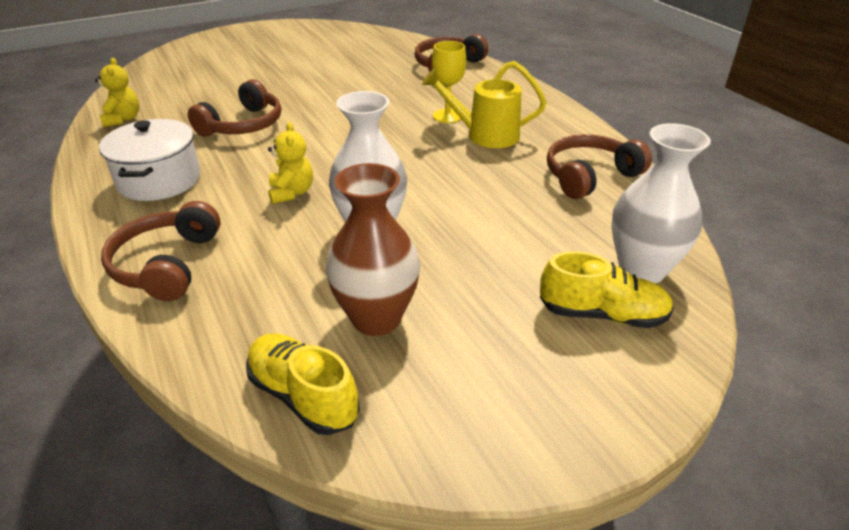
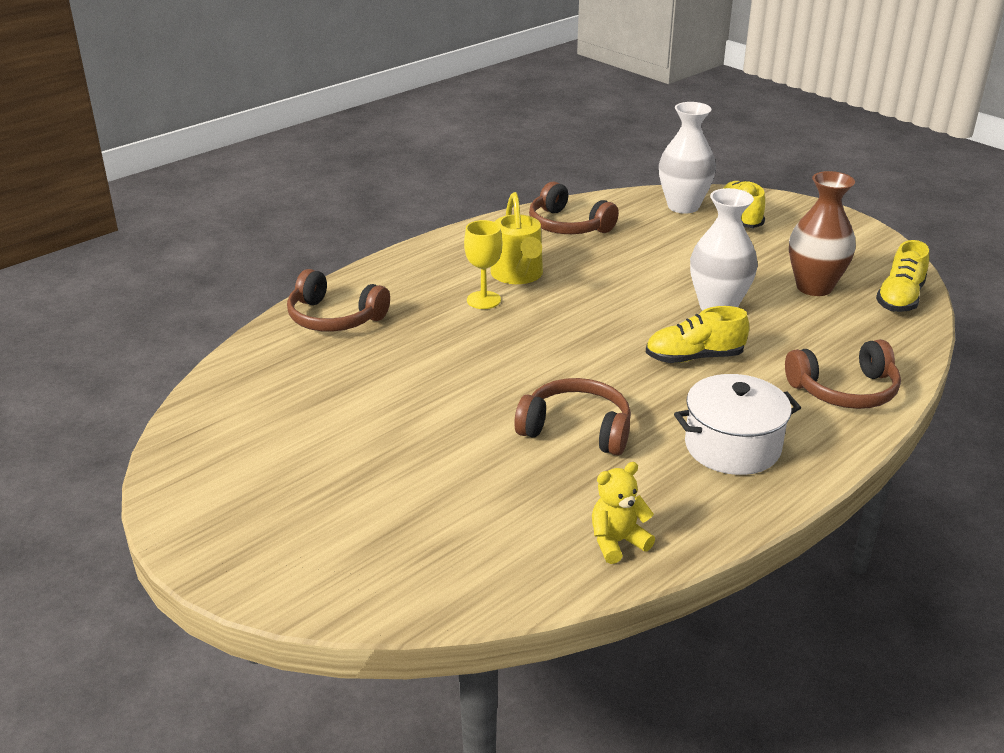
camera: 105 degrees left, 5 degrees down
(291, 193) = (694, 357): yellow teddy bear -> yellow shoe

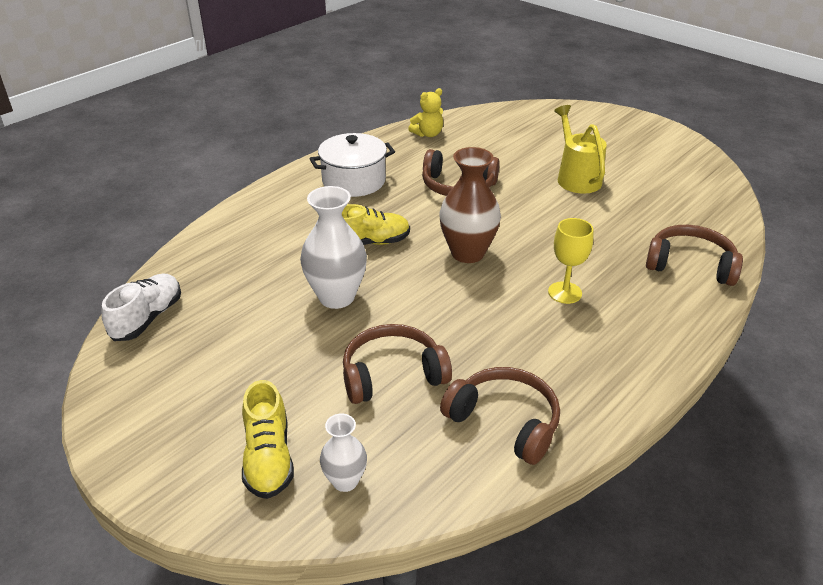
camera: 175 degrees right, 5 degrees up
(518, 276) = (541, 327): yellow watering can -> yellow watering can (576, 177)
(683, 206) = (345, 481): white vase -> white vase, size x0.56
(814, 287) = (228, 329): brown vase -> brown vase (467, 253)
(844, 390) = (258, 222): brown headphones -> brown headphones (392, 374)
(900, 298) = (147, 318): yellow shoe -> white shoe

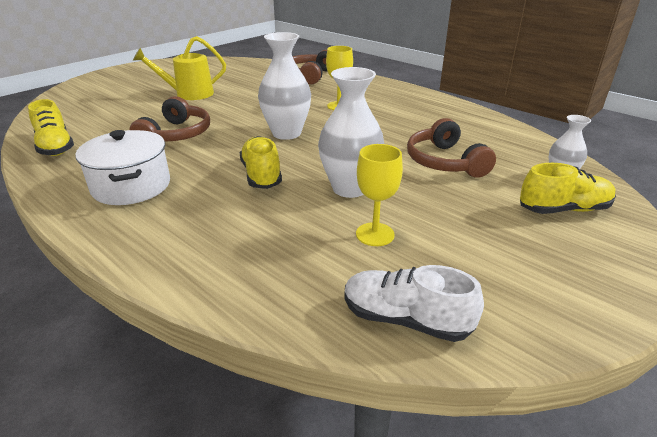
camera: 90 degrees left, 5 degrees down
(254, 309) = (375, 234): none -> yellow goblet
(428, 134) = (55, 147): yellow teddy bear -> yellow shoe
(467, 253) = (286, 133): brown vase -> white vase
(504, 422) = (473, 128): brown headphones -> none

